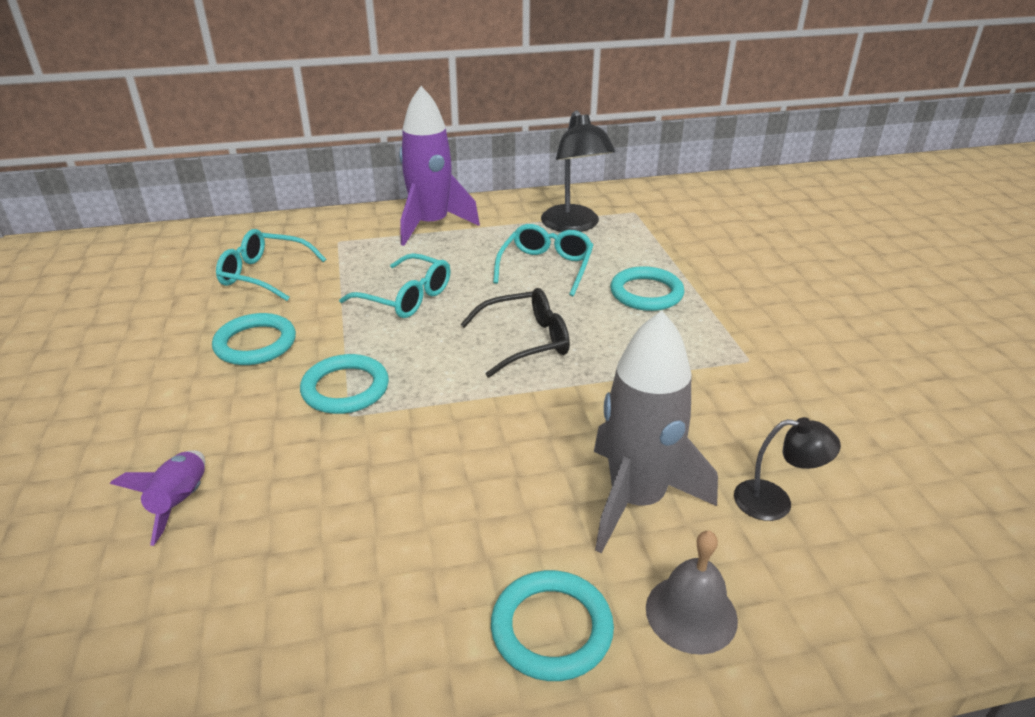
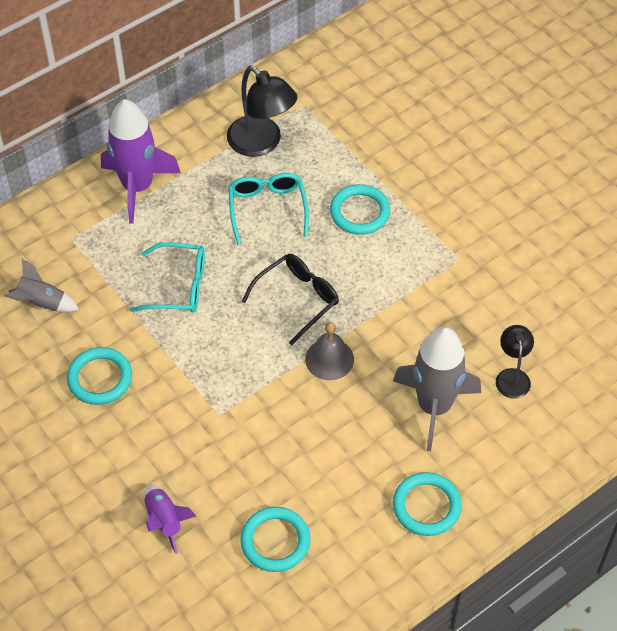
camera: 25 degrees left, 20 degrees up
(264, 274) = (42, 303): turquoise glasses -> grey rocket
(345, 388) = (199, 393): turquoise ring -> turquoise ring (275, 541)
(691, 613) = (492, 468): grey bell -> grey bell (329, 359)
(775, 502) = (512, 376): black lamp -> black lamp turned 75 degrees counterclockwise

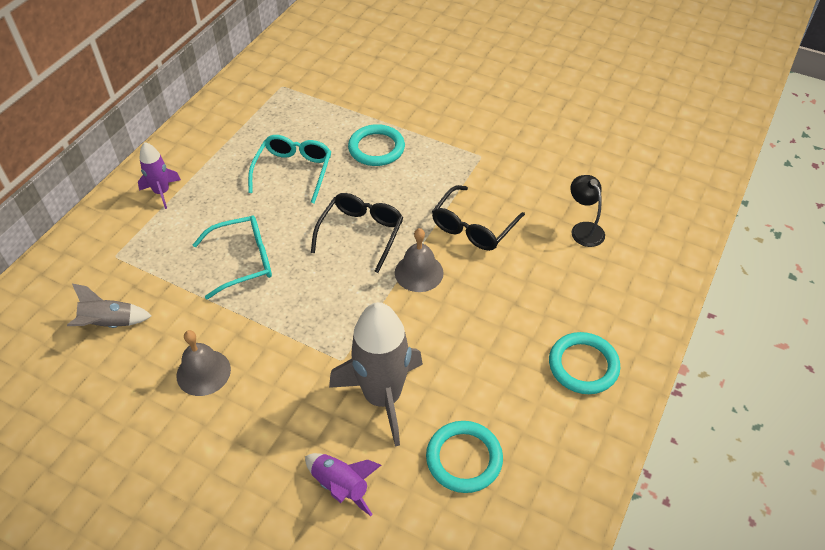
camera: 25 degrees left, 5 degrees down
(100, 378) = (203, 372): turquoise ring -> grey bell
(137, 187) = (162, 192): purple rocket -> purple rocket, size x0.52
(261, 143) = (261, 124): black lamp -> none
(267, 209) = (293, 171): turquoise glasses -> turquoise glasses turned 45 degrees clockwise
(406, 333) = (473, 227): none -> black glasses
(434, 407) = (535, 277): grey rocket -> grey rocket (382, 397)

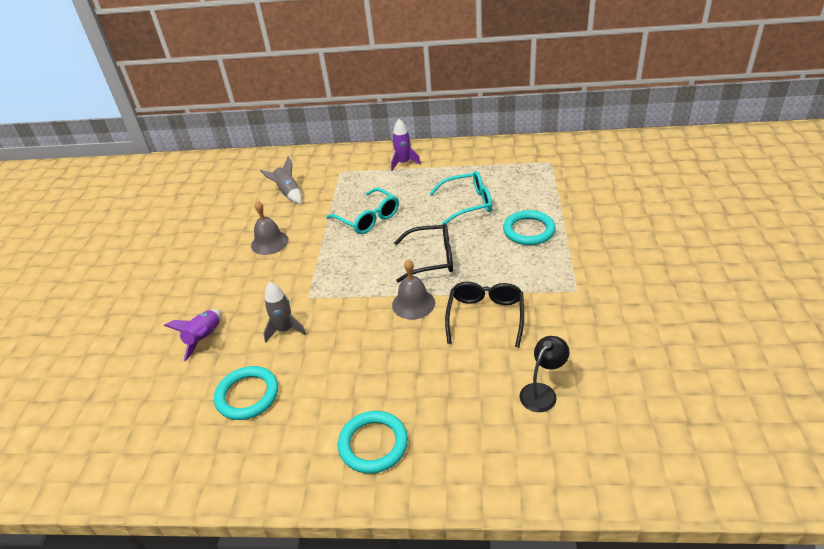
camera: 70 degrees right, 10 degrees down
(382, 397) = (285, 330): grey rocket -> grey rocket, size x0.52
(473, 227) = (485, 316): black glasses -> black glasses turned 90 degrees clockwise

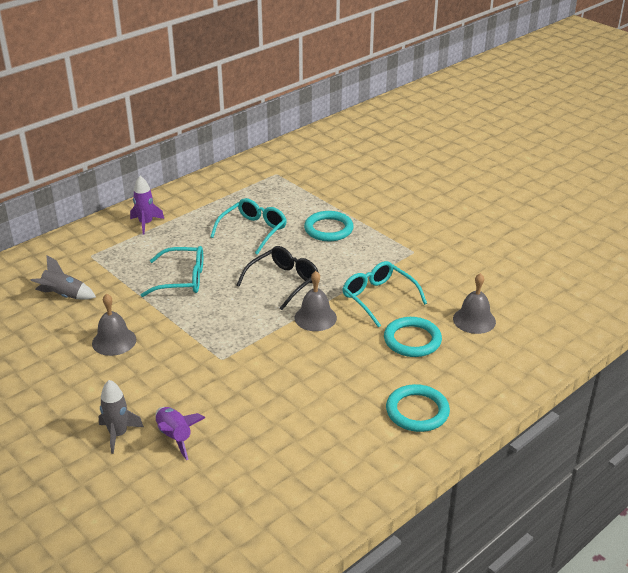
camera: 50 degrees left, 5 degrees down
(247, 395) = (281, 446): turquoise ring -> turquoise ring (412, 340)
(285, 330) = (239, 390): grey rocket -> grey rocket (118, 434)
(485, 316) = (378, 298): black glasses -> turquoise glasses
(542, 392) = (474, 320): black lamp -> grey bell

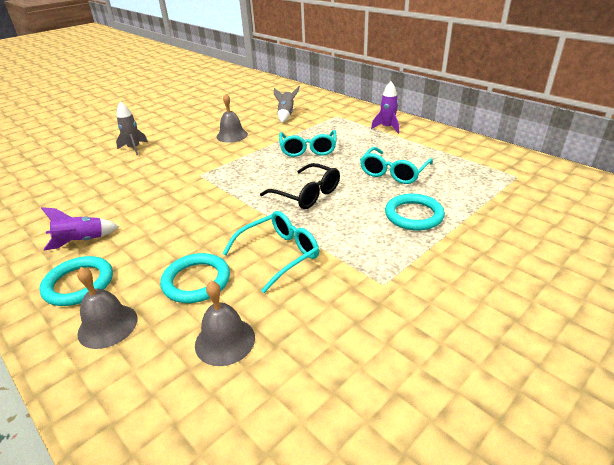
camera: 90 degrees right, 0 degrees up
(175, 437) = (120, 166): purple rocket -> purple rocket (82, 241)
(253, 231) = (393, 172): turquoise glasses -> turquoise glasses turned 90 degrees clockwise
(315, 317) = (248, 215): grey bell -> grey bell (108, 325)

